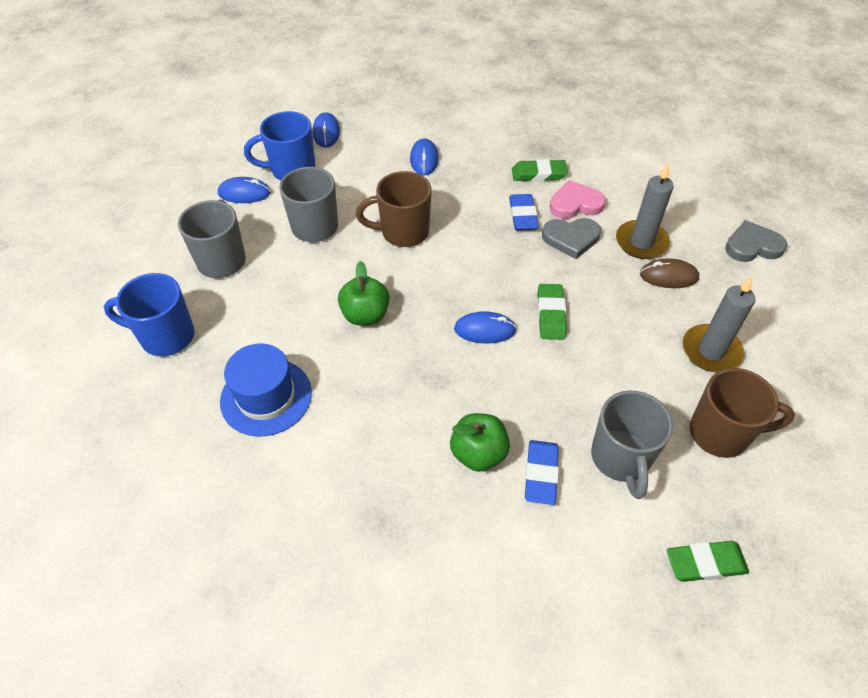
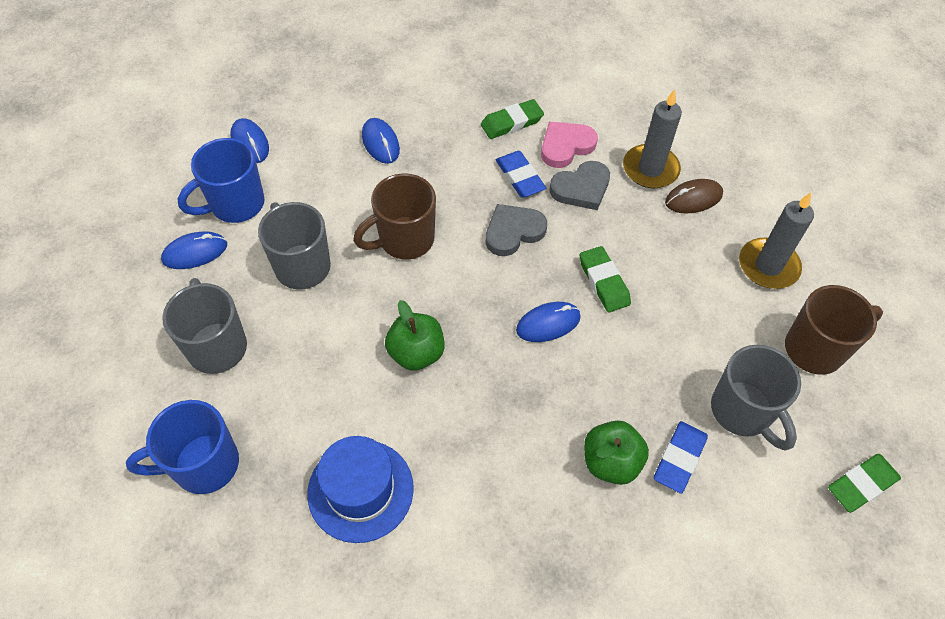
camera: 25 degrees left, 5 degrees up
(541, 474) = (679, 458): blue eraser -> blue eraser turned 45 degrees clockwise
(752, 246) = (753, 138): grey heart -> grey heart (513, 232)

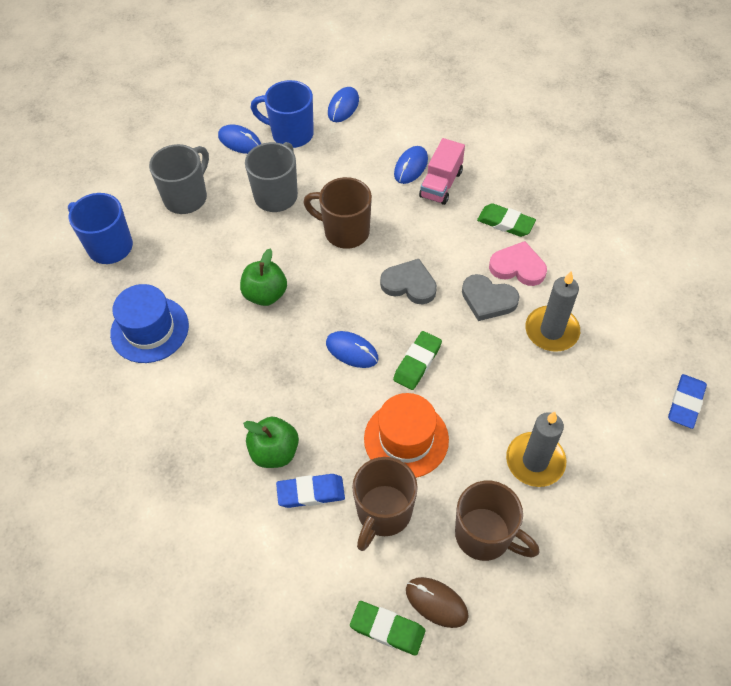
camera: 55 degrees right, 0 degrees up
(423, 136) = (441, 184): none -> pink truck
(520, 177) = (460, 258): blue eraser -> blue eraser (685, 403)
(678, 343) = (406, 439): none -> orange hat
(693, 198) = (551, 375): brown mouse -> brown mouse (436, 603)
(742, 412) = (383, 513): grey mug -> brown mug

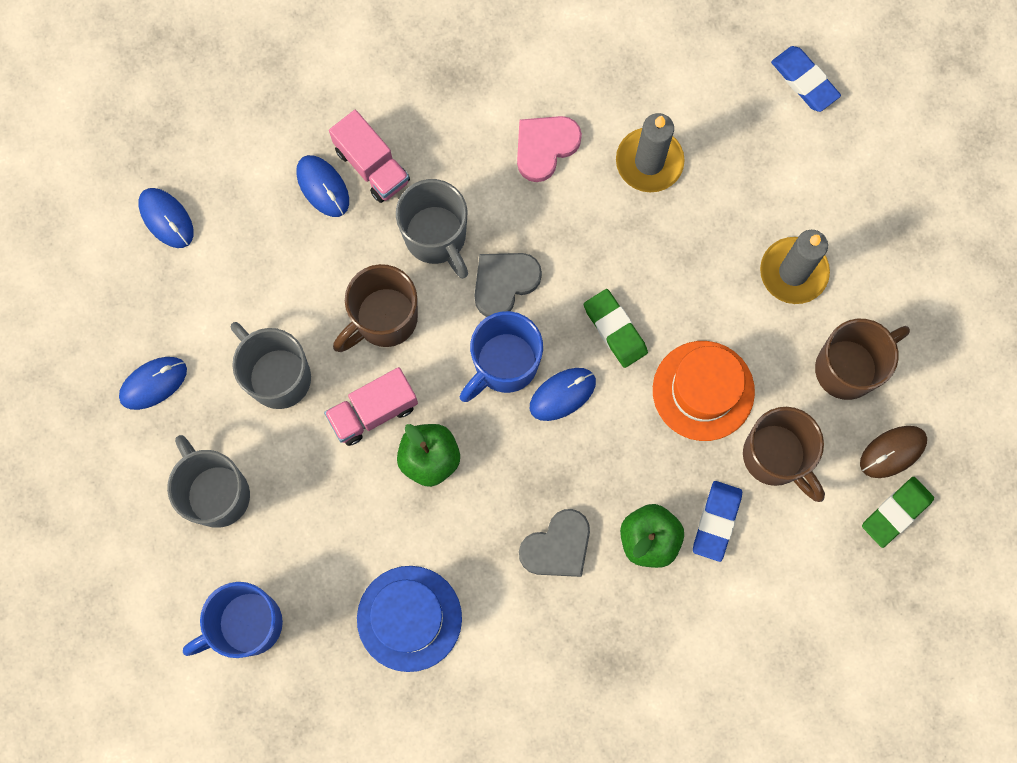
camera: 65 degrees left, 20 degrees up
(281, 251) = (373, 411): none -> pink truck
(291, 134) = (178, 310): blue mug -> blue mug (504, 365)
(416, 235) = (436, 237): none -> grey mug
(488, 299) = (572, 206): grey heart -> grey heart (557, 547)
(505, 223) = (474, 124): green eraser -> none

